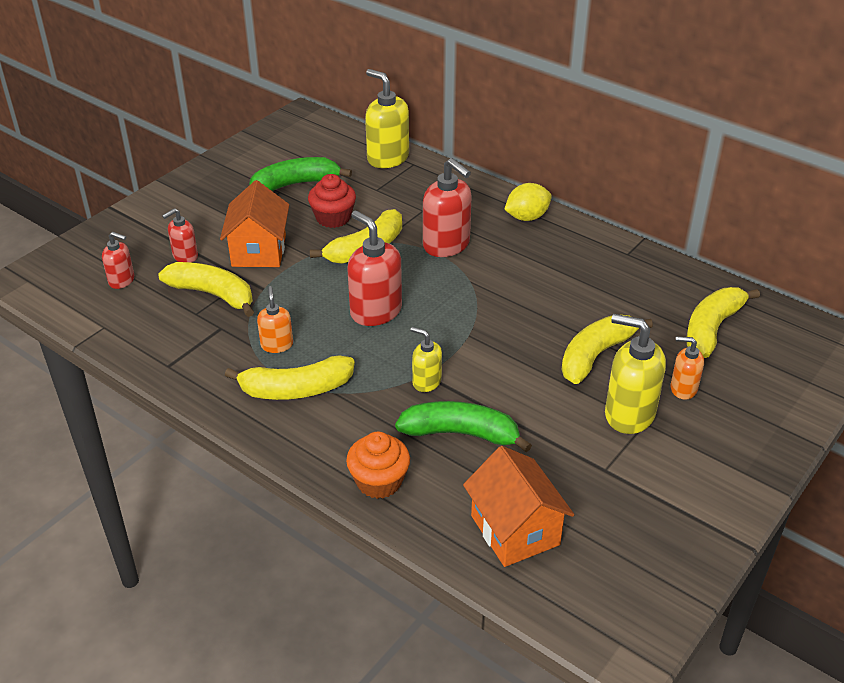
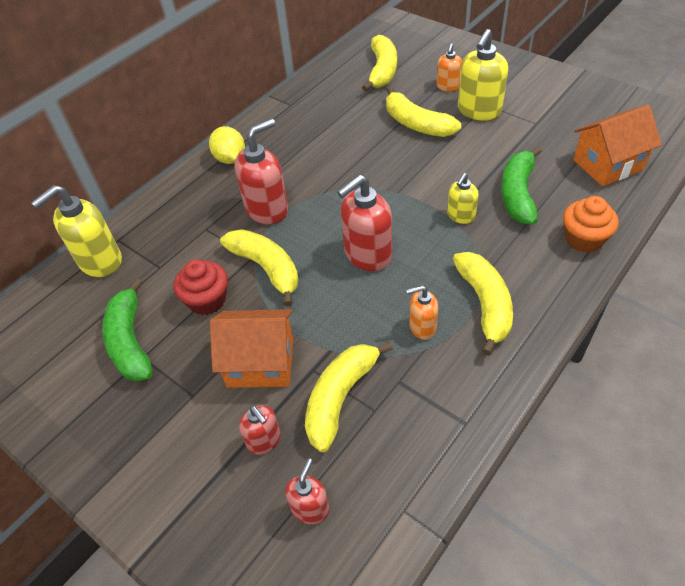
camera: 85 degrees left, 10 degrees up
(712, 328) = (382, 71): yellow banana -> yellow banana turned 120 degrees counterclockwise

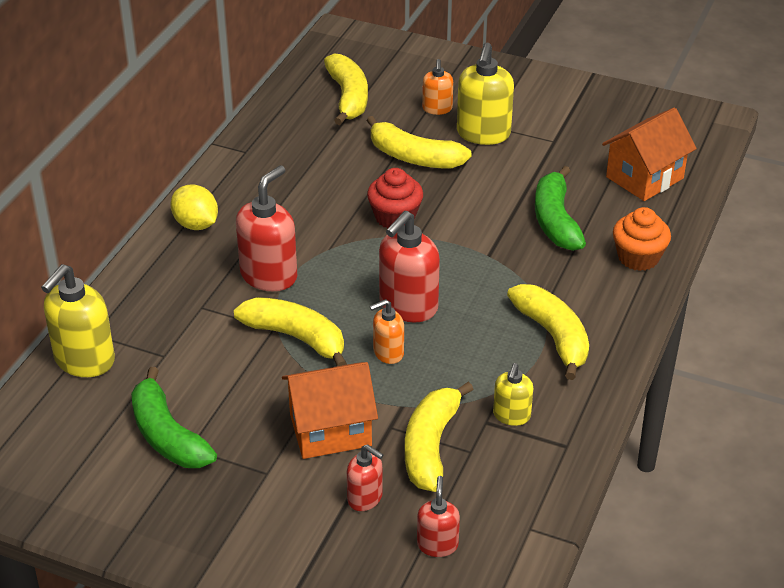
camera: 20 degrees left, 10 degrees down
(207, 300) = (240, 380): red cupcake -> red cupcake (395, 217)
(422, 327) = (494, 368): orange soap dispenser -> orange soap dispenser (388, 353)
(460, 216) = (499, 252): yellow soap dispenser -> yellow soap dispenser (511, 416)

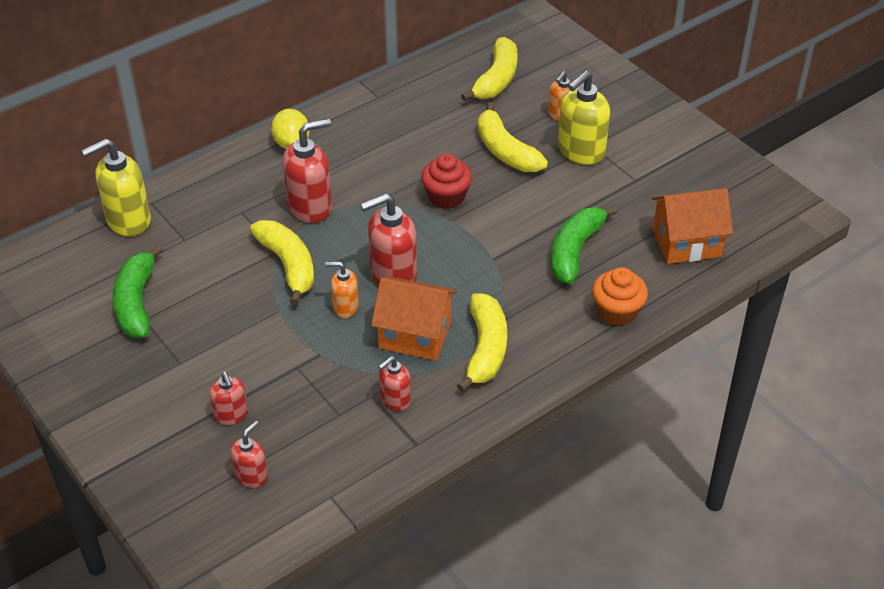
camera: 30 degrees right, 5 degrees up
(330, 430) = (251, 350): orange house -> orange house (415, 335)
(431, 446) = (313, 396): yellow banana -> none
(511, 416) = (395, 400): yellow soap dispenser -> red soap dispenser

